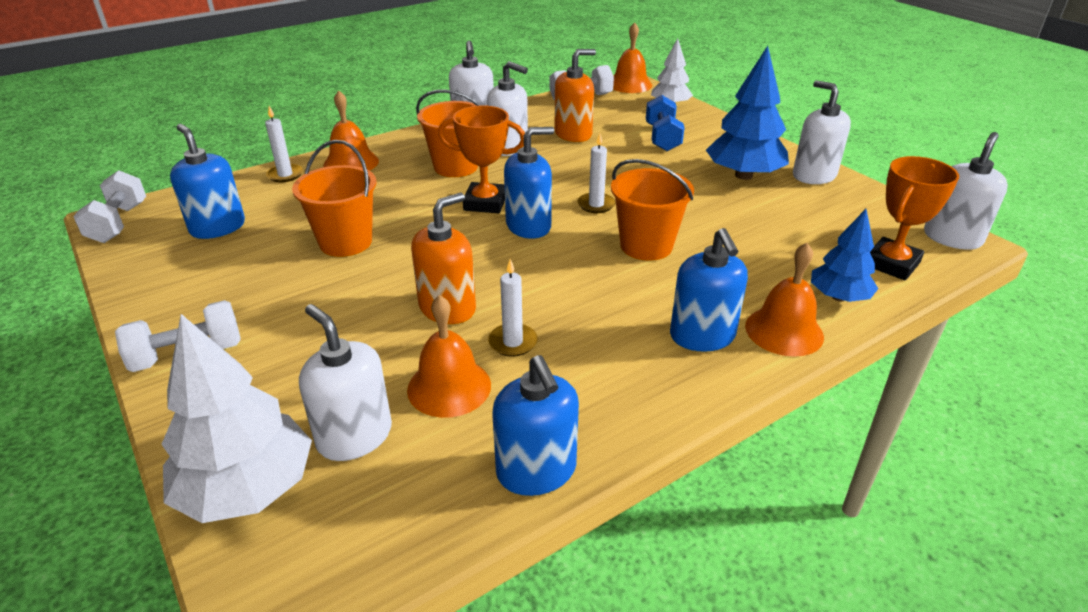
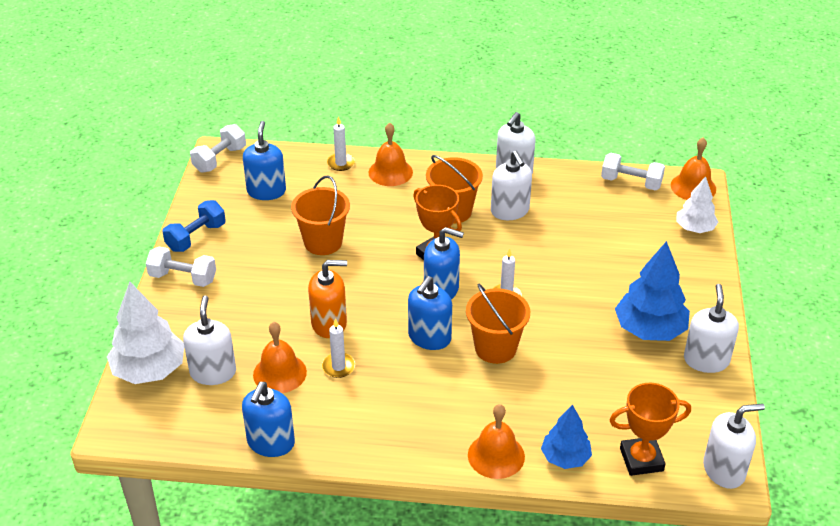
camera: 40 degrees right, 5 degrees up
(573, 134) = (573, 221): orange soap dispenser -> none
(662, 138) = (638, 260): blue dumbbell -> blue dumbbell (196, 237)
(702, 336) = (444, 428): blue soap dispenser -> blue soap dispenser (429, 337)

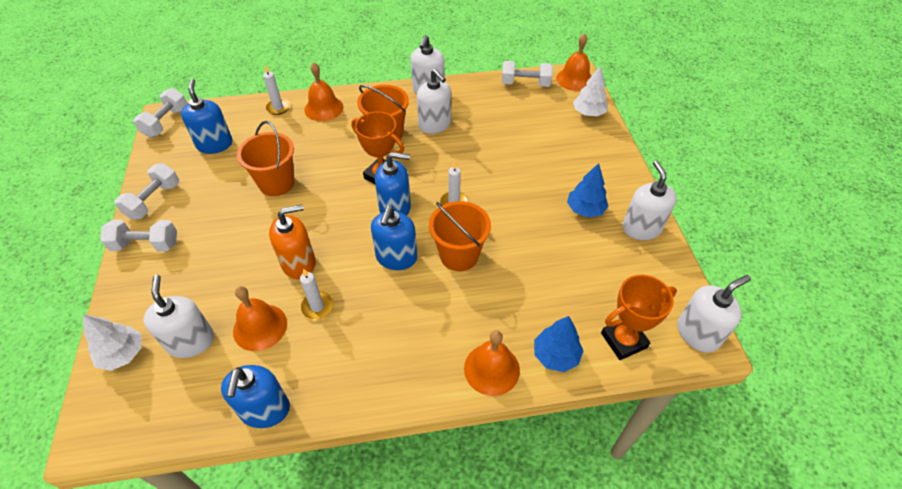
camera: 15 degrees left, 10 degrees up
(149, 370) = (123, 354): white tree -> white tree, size x0.62
(196, 237) = (153, 201): blue dumbbell -> white dumbbell
(649, 330) = (585, 209): blue tree -> blue tree, size x0.62

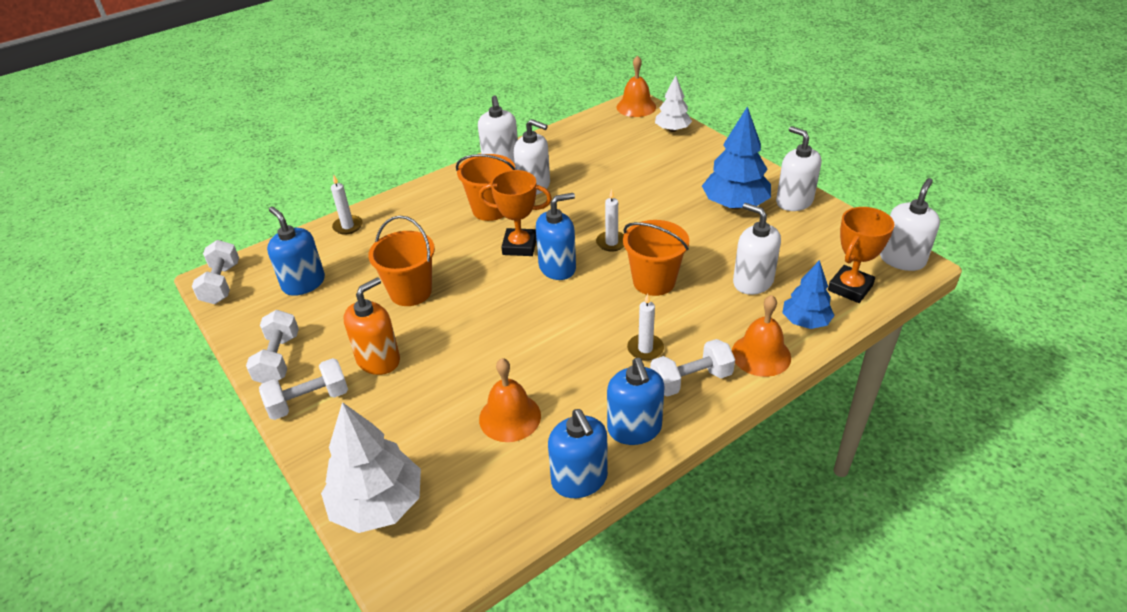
camera: 25 degrees left, 10 degrees down
(123, 354) = (377, 504): white tree -> white tree, size x1.62
(191, 341) = (446, 460): white soap dispenser -> white soap dispenser (752, 282)
(299, 263) = (500, 349): orange soap dispenser -> orange soap dispenser (378, 360)
(317, 307) = (554, 376): white candle -> white candle (645, 349)
(323, 108) = (401, 210): orange bell -> none
(396, 257) = (595, 306): blue soap dispenser -> blue soap dispenser (634, 429)
(525, 83) = (593, 124): white dumbbell -> white dumbbell (690, 380)
(585, 209) = (735, 205): blue tree -> blue tree, size x1.62

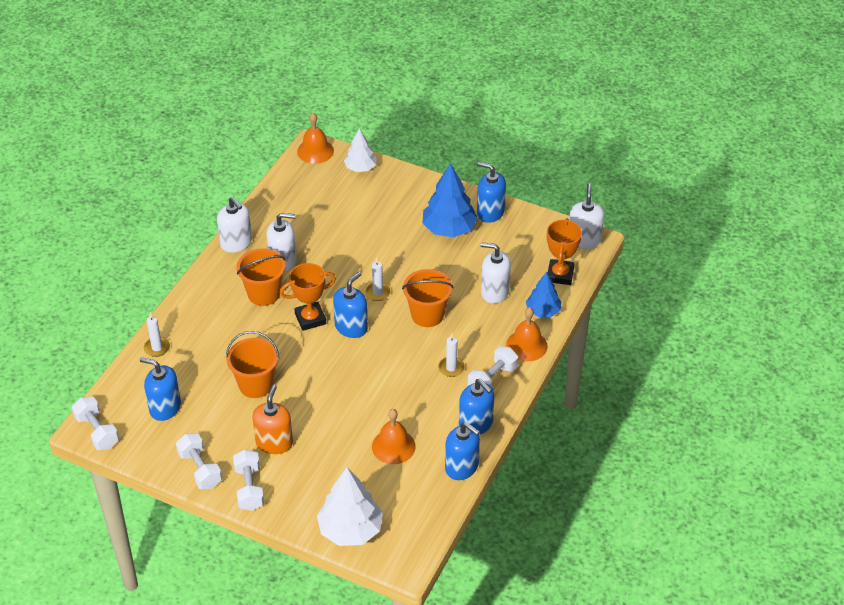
camera: 30 degrees left, 5 degrees up
(309, 401) = (249, 488): white dumbbell -> white dumbbell turned 45 degrees counterclockwise
(794, 201) = (490, 212): white soap dispenser -> blue soap dispenser

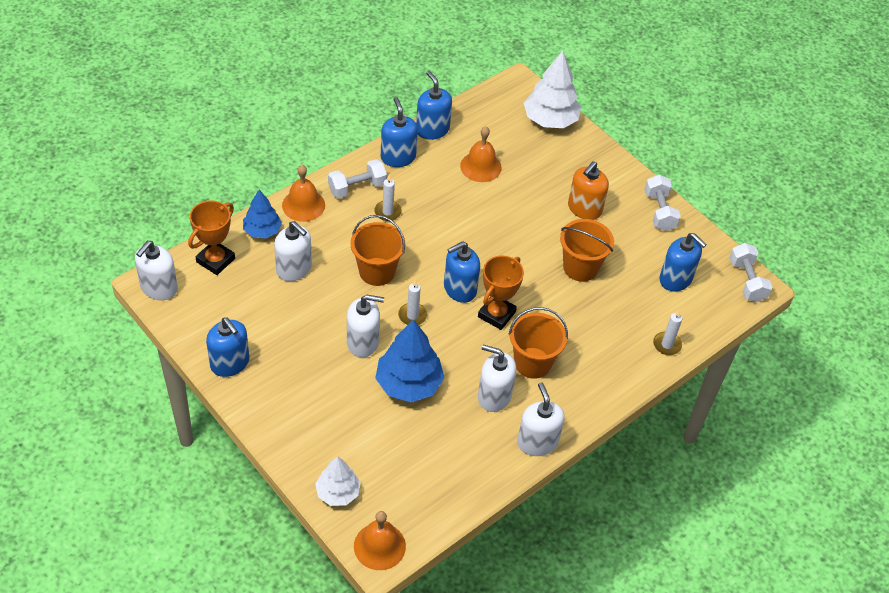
camera: 160 degrees left, 5 degrees up
(249, 488) = (621, 180): white dumbbell -> none
(310, 319) = (496, 314): orange trophy -> orange trophy turned 60 degrees counterclockwise
(404, 260) = (363, 342): none -> white soap dispenser
(449, 229) = (289, 361): blue tree -> blue tree (408, 383)

